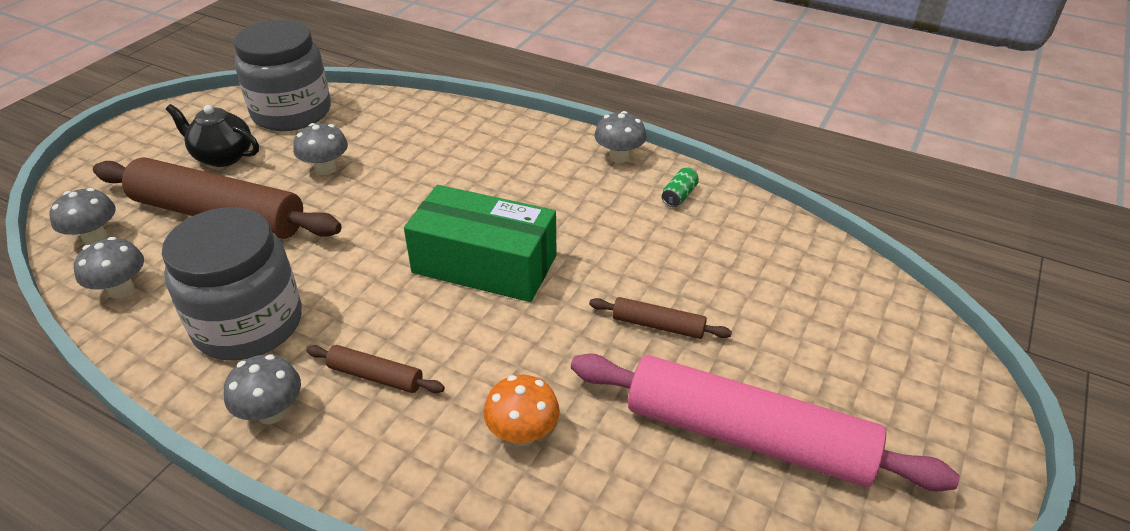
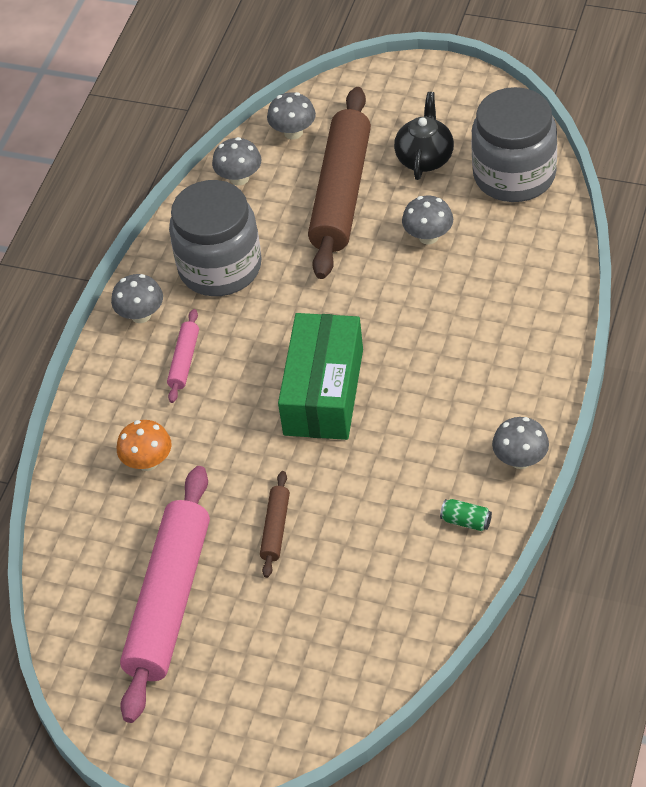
camera: 85 degrees right, 10 degrees up
(375, 376) = (184, 361): brown rolling pin -> pink rolling pin

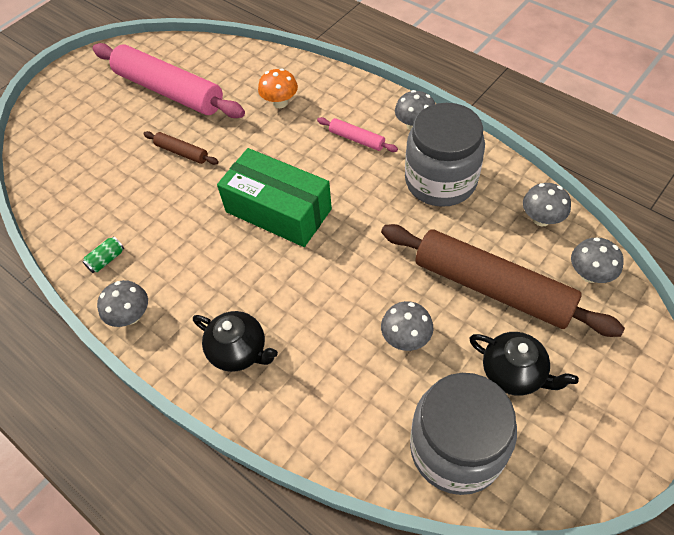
camera: 110 degrees right, 5 degrees up
(509, 352) = (239, 351): none -> black teapot

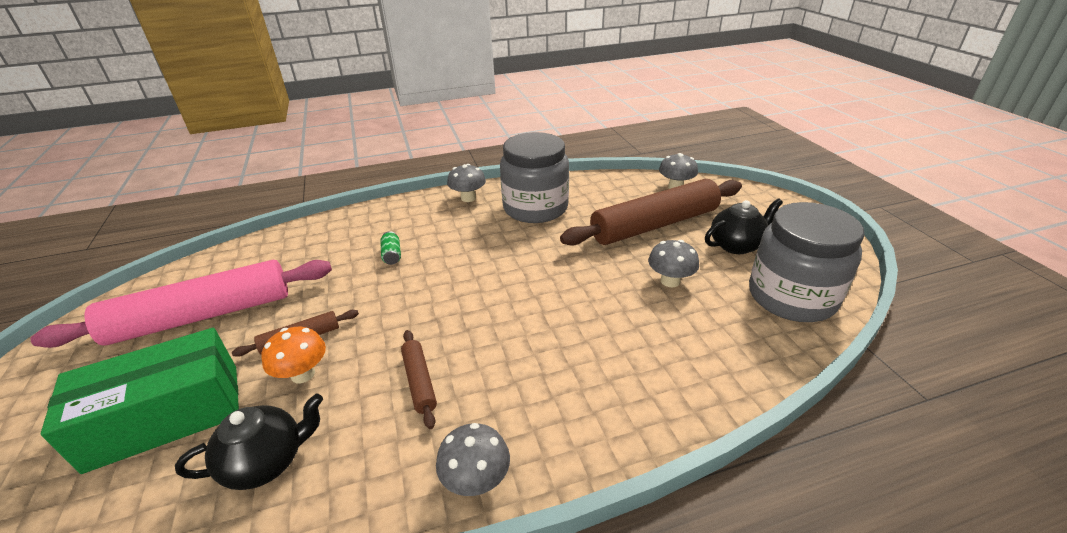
camera: 60 degrees left, 20 degrees down
(106, 260) = (363, 474): green can -> green can (392, 255)
(185, 239) = (419, 381): none -> brown rolling pin
(239, 351) = (606, 393): black teapot -> black teapot (267, 461)
(278, 210) = (464, 299): green box -> green box (166, 416)
(280, 102) = (342, 250): orange mushroom -> orange mushroom (303, 374)
(357, 139) = (444, 227): pink rolling pin -> none
(541, 219) = (614, 185): grey mushroom -> none

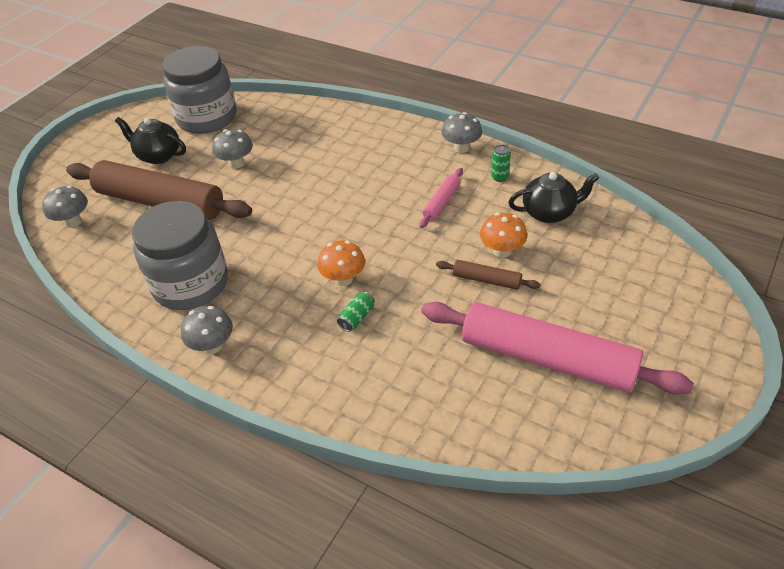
camera: 130 degrees left, 10 degrees up
(166, 416) = (598, 277): green box -> none
(267, 461) = (549, 212): black teapot -> black teapot turned 150 degrees clockwise
(376, 469) = (499, 177): none -> green can
(419, 381) = (442, 202): brown rolling pin -> pink rolling pin
(434, 267) = (343, 279): none -> orange mushroom

